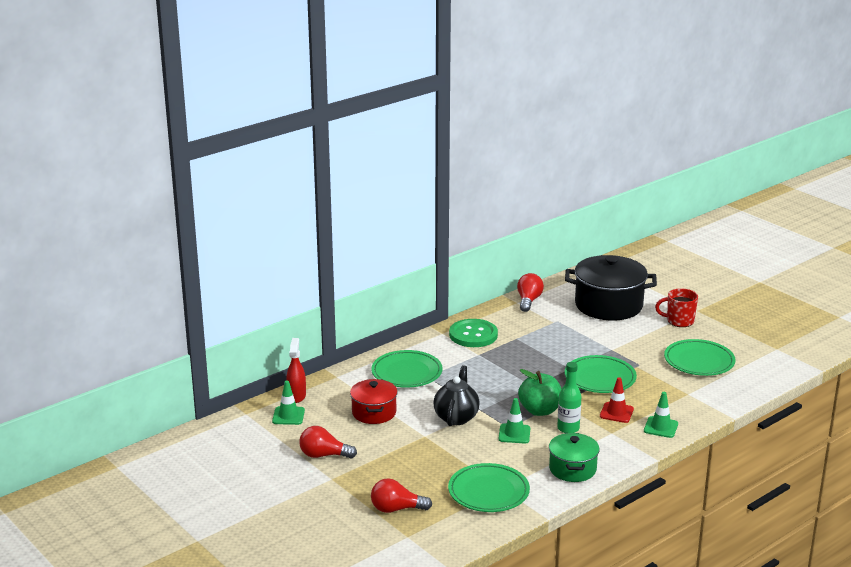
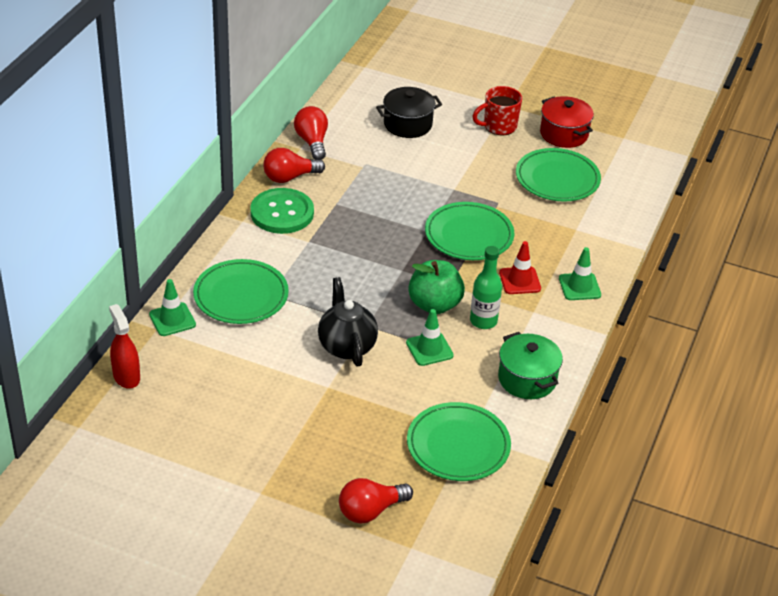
camera: 30 degrees left, 15 degrees up
(288, 416) = (138, 412): green traffic cone -> green traffic cone (172, 319)
(324, 455) = (226, 459): red light bulb -> red light bulb (289, 177)
(374, 413) = (243, 371): red pot -> red pot (564, 134)
(608, 305) = (408, 124): black pot -> black pot, size x0.57

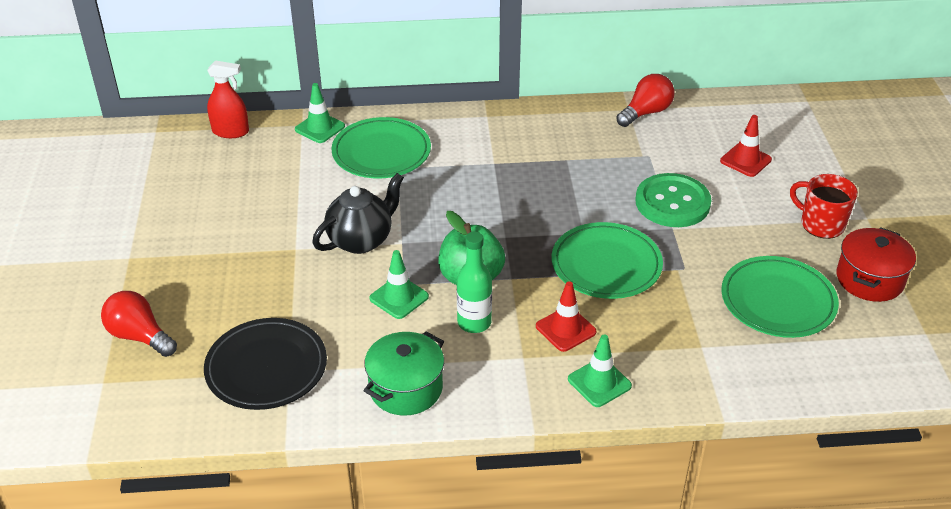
camera: 65 degrees right, 0 degrees up
(126, 376) = (230, 131): red spray bottle -> red spray bottle turned 60 degrees clockwise
(282, 213) = (520, 133): green button -> green button (672, 203)
(289, 177) = (577, 119): red light bulb -> none
(408, 124) = (745, 160): black pot -> red traffic cone
(458, 446) = (266, 368): green plate -> black plate

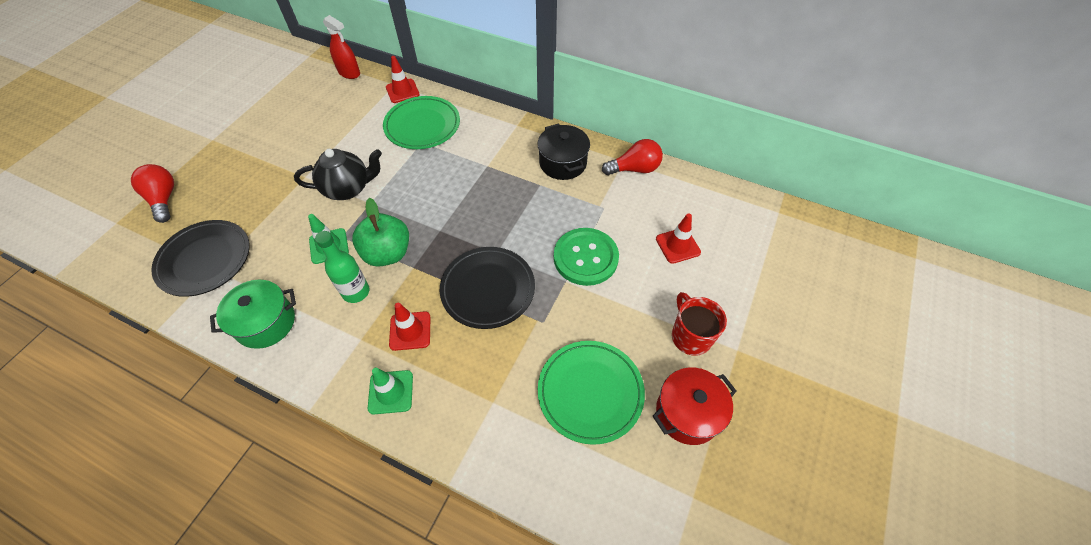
camera: 30 degrees right, 15 degrees up
(320, 128) = (402, 91): green traffic cone -> red traffic cone
(570, 133) = (563, 163): none -> black pot
(606, 265) = (488, 289): green plate -> black plate

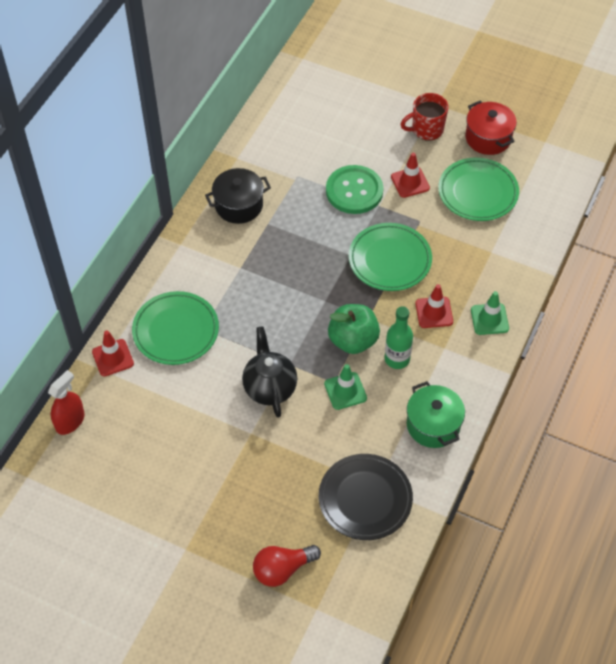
camera: 90 degrees left, 0 degrees up
(488, 289) = (390, 260): black plate -> green plate
(634, 169) = (249, 150): red light bulb -> none
(677, 245) = (340, 128): red traffic cone -> red traffic cone (410, 182)

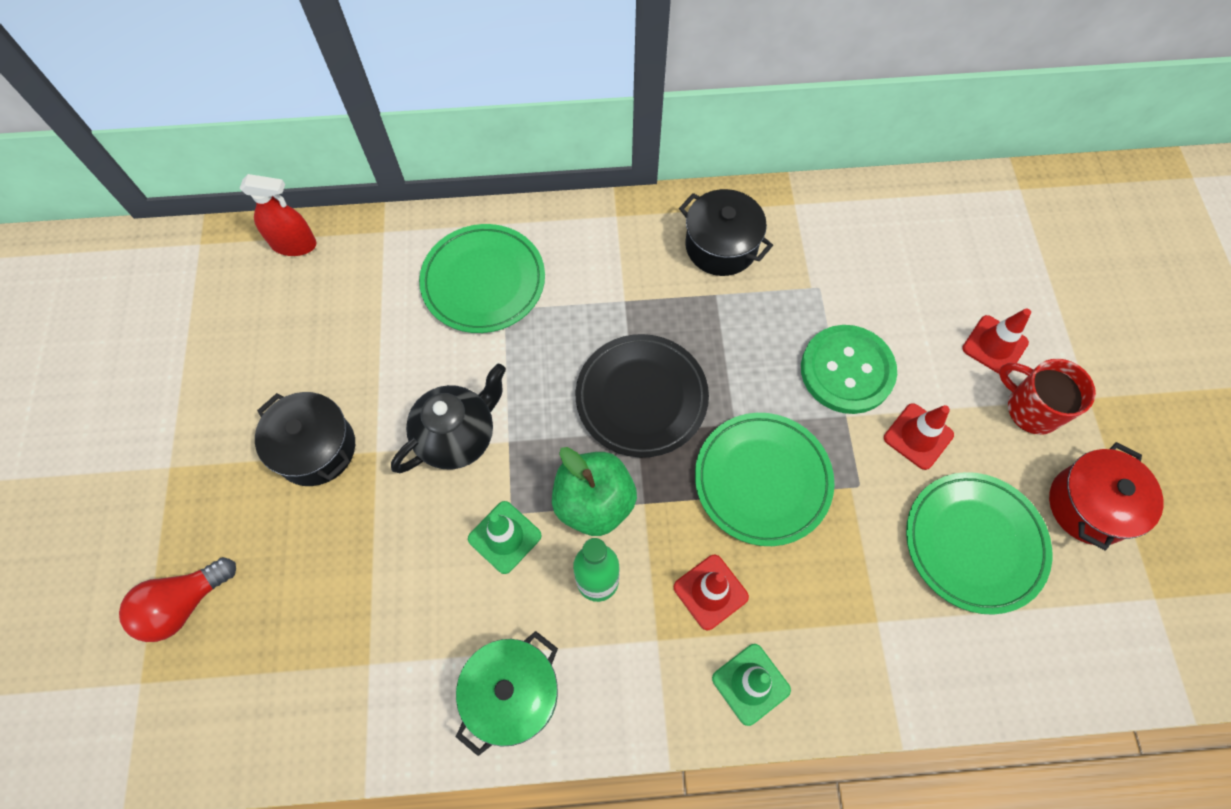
camera: 60 degrees right, 10 degrees up
(113, 358) = (406, 237): red traffic cone -> red traffic cone (994, 345)
(227, 463) = (316, 448): none -> black pot
(282, 569) = (184, 604): red light bulb -> red light bulb turned 75 degrees counterclockwise
(365, 499) = (341, 659): black plate -> black plate (641, 397)

